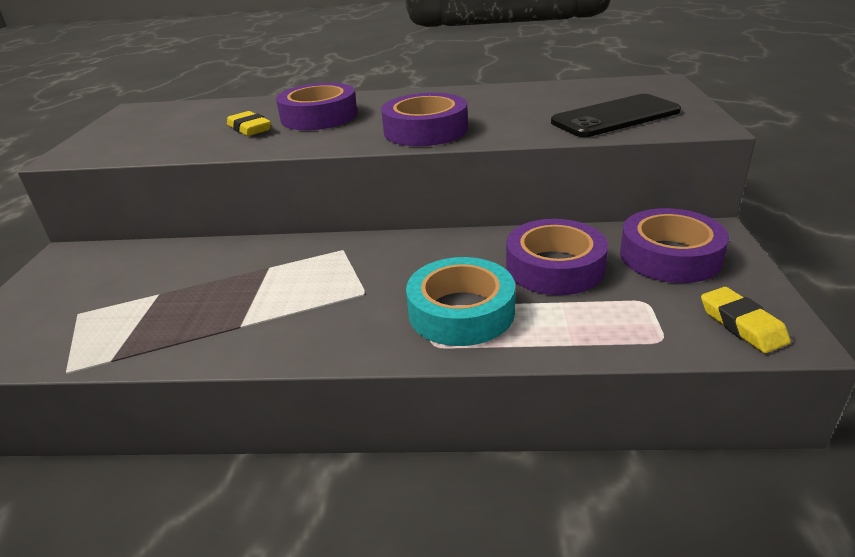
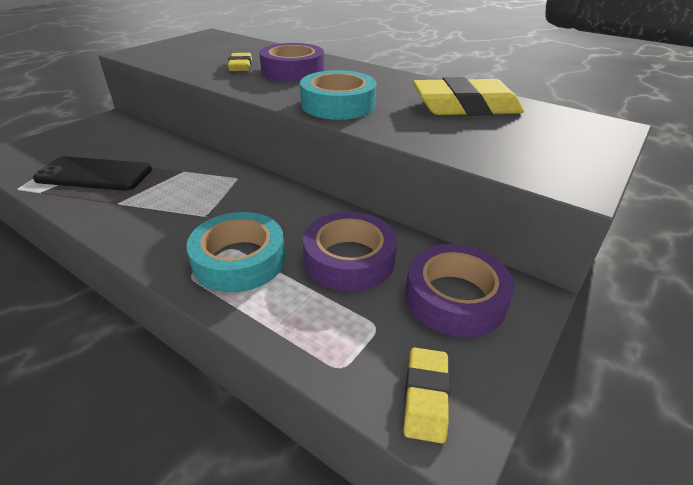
camera: 30 degrees right, 5 degrees up
(425, 130) = (338, 104): purple tape -> turquoise tape
(536, 99) = (465, 107): none -> yellow eraser
(615, 117) = (503, 145): black phone -> black phone (94, 174)

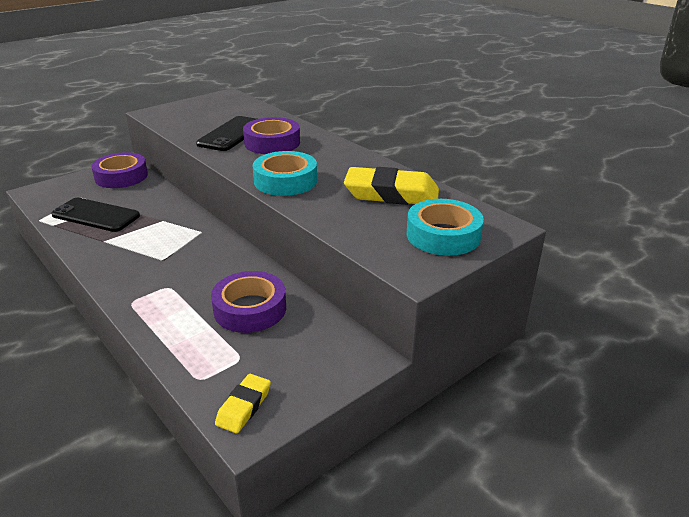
camera: 15 degrees right, 5 degrees down
(239, 260) = (170, 297): turquoise tape -> turquoise tape (443, 235)
(241, 66) = (232, 134): yellow eraser -> black phone
(455, 298) = (311, 349): purple tape -> purple tape (121, 176)

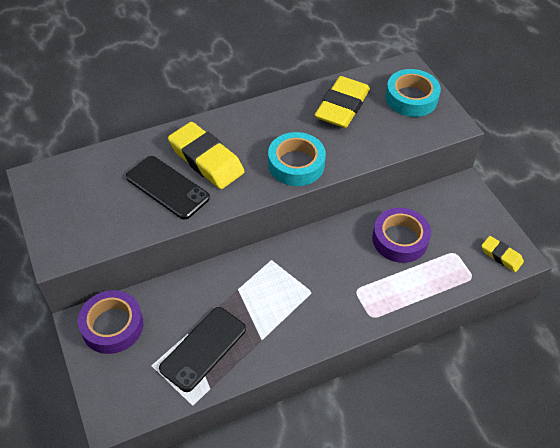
camera: 75 degrees left, 20 degrees up
(272, 143) = (206, 160): purple tape -> yellow eraser

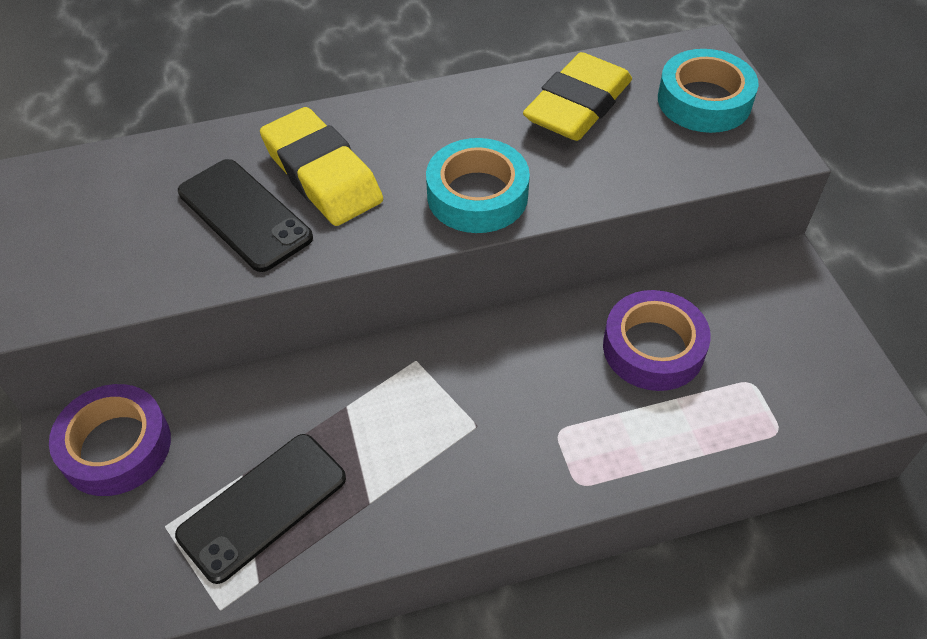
camera: 10 degrees right, 0 degrees up
(501, 256) = (839, 397): yellow eraser -> none

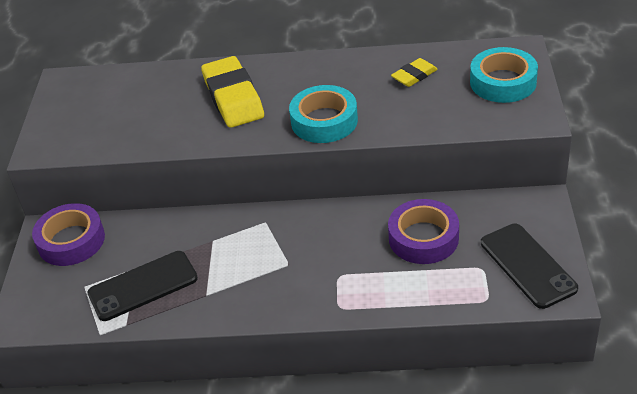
camera: 20 degrees right, 10 degrees down
(244, 215) = (178, 115): black phone -> black phone (527, 265)
(578, 106) = (414, 76): yellow eraser -> yellow eraser, size x0.52

